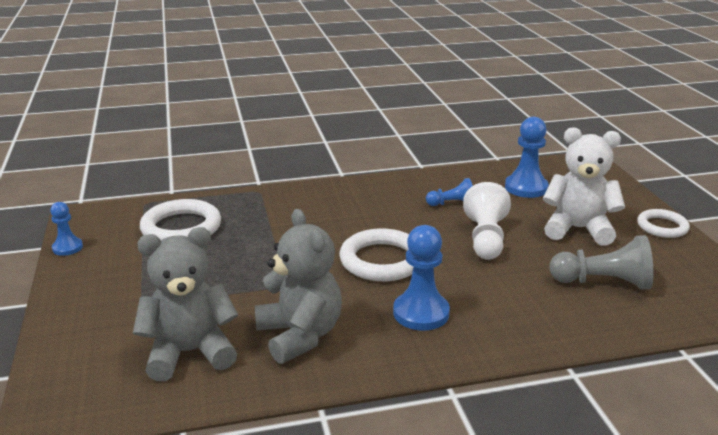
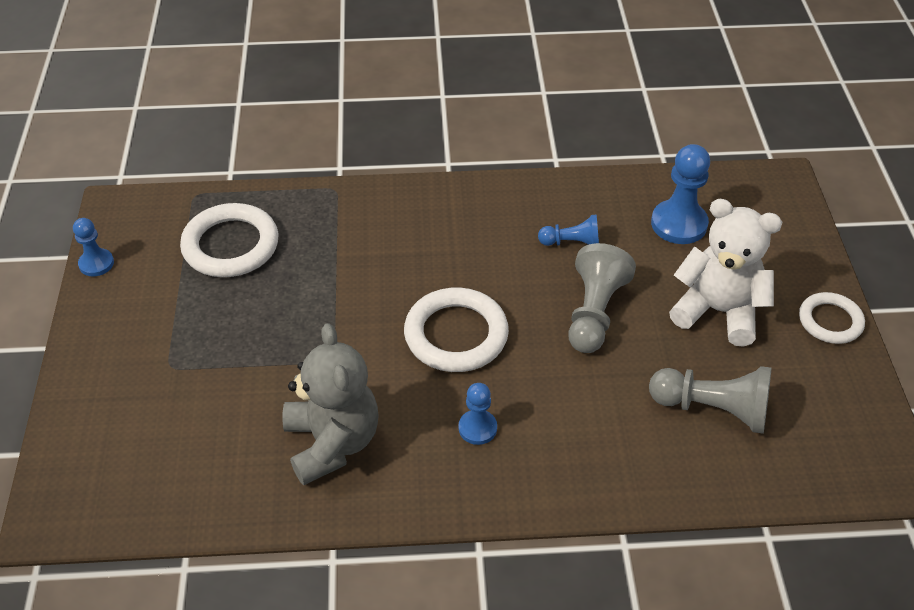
camera: 10 degrees right, 20 degrees up
(190, 352) = (208, 450): grey teddy bear -> none
(421, 313) = (477, 428): blue pawn -> blue pawn, size x0.59
(485, 238) = (594, 313): white pawn -> grey pawn

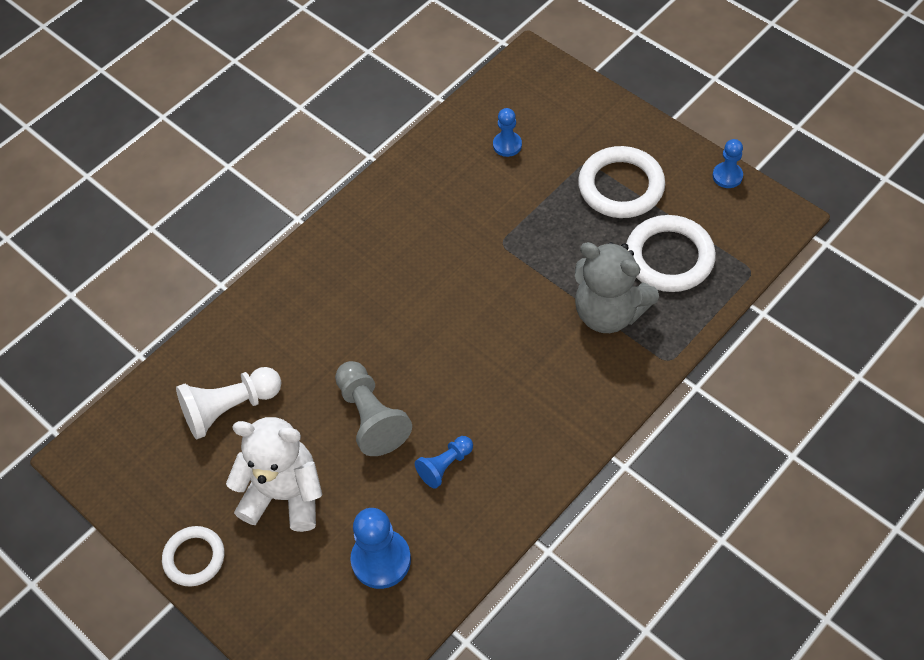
camera: 140 degrees right, 10 degrees up
(332, 443) = (438, 201): grey teddy bear -> grey teddy bear (609, 312)
(456, 335) = (445, 322): white ring -> white ring (621, 186)
(477, 428) = (366, 275): blue pawn -> blue pawn (507, 145)
(713, 409) = (229, 408): grey pawn -> white pawn
(718, 311) = (284, 495): white teddy bear -> white teddy bear turned 150 degrees counterclockwise

